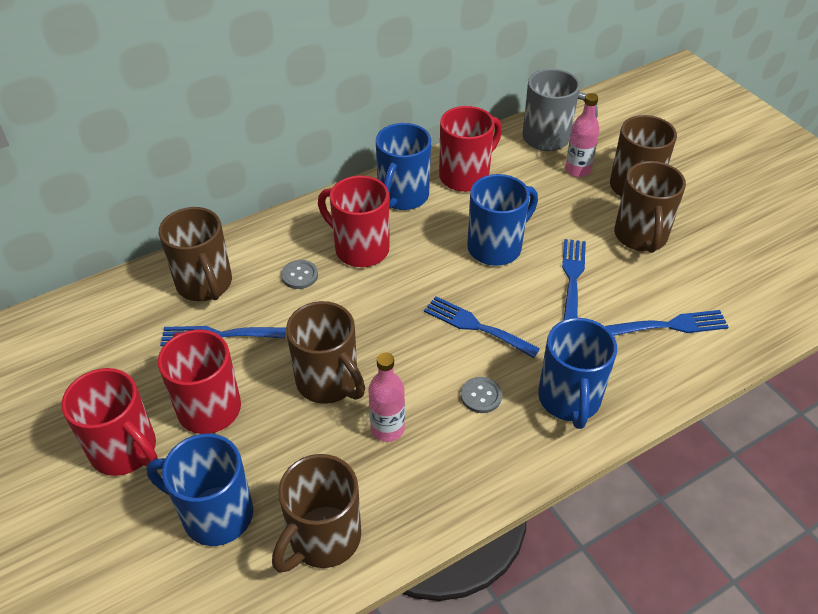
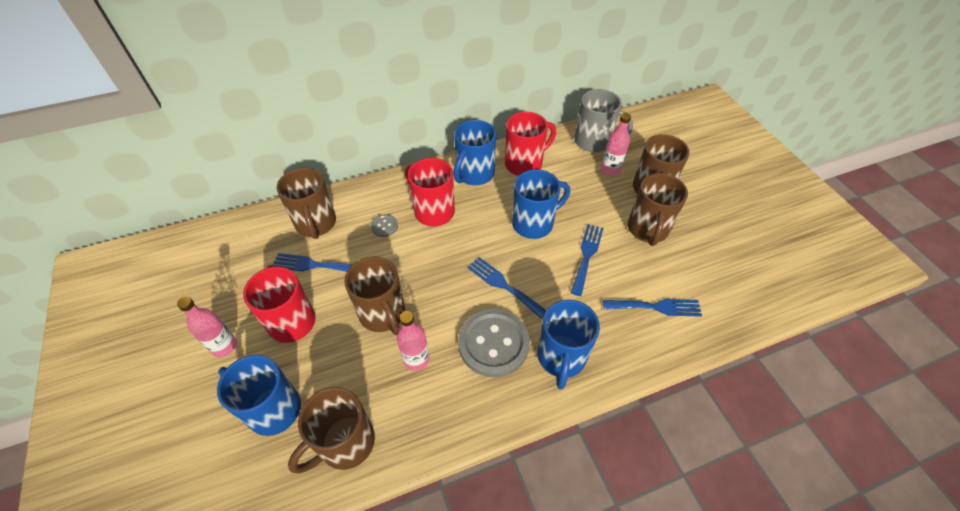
camera: 10 degrees right, 5 degrees up
(125, 450) = (224, 346): red mug -> pink bottle
(481, 396) = (493, 343): grey button -> grey button, size x2.22

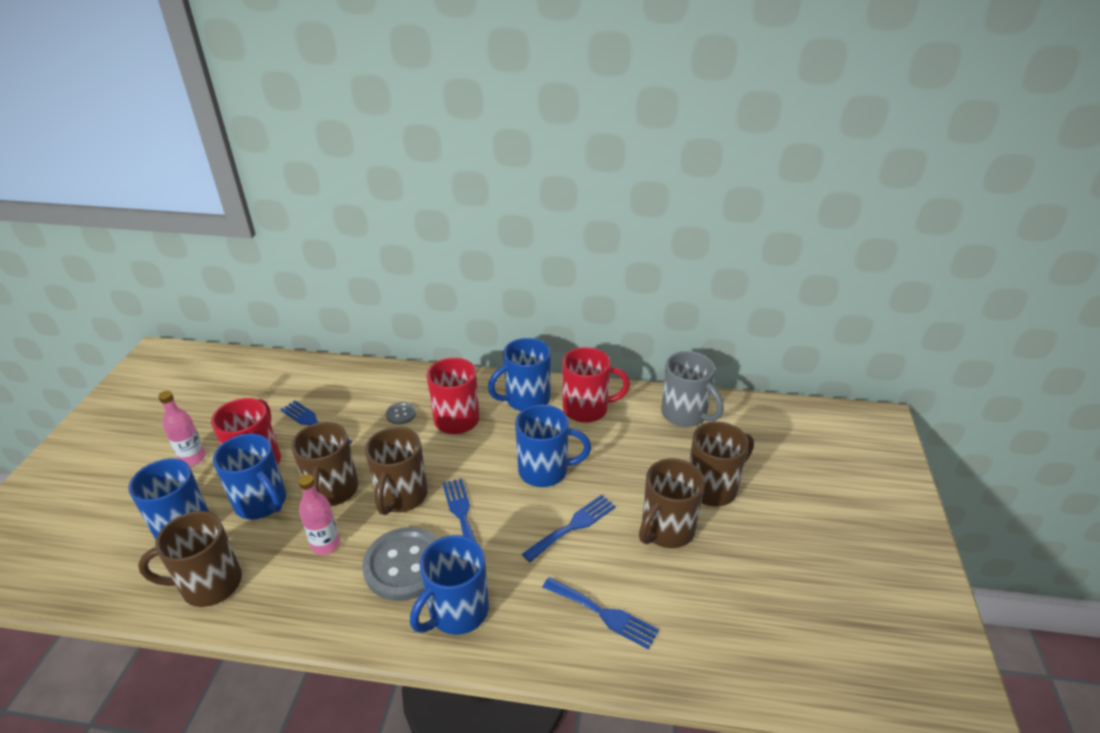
camera: 30 degrees right, 15 degrees down
(316, 224) = (345, 388): brown mug -> brown mug (401, 496)
(329, 353) = (262, 502): none -> blue mug
(610, 169) = (679, 450): pink bottle -> none

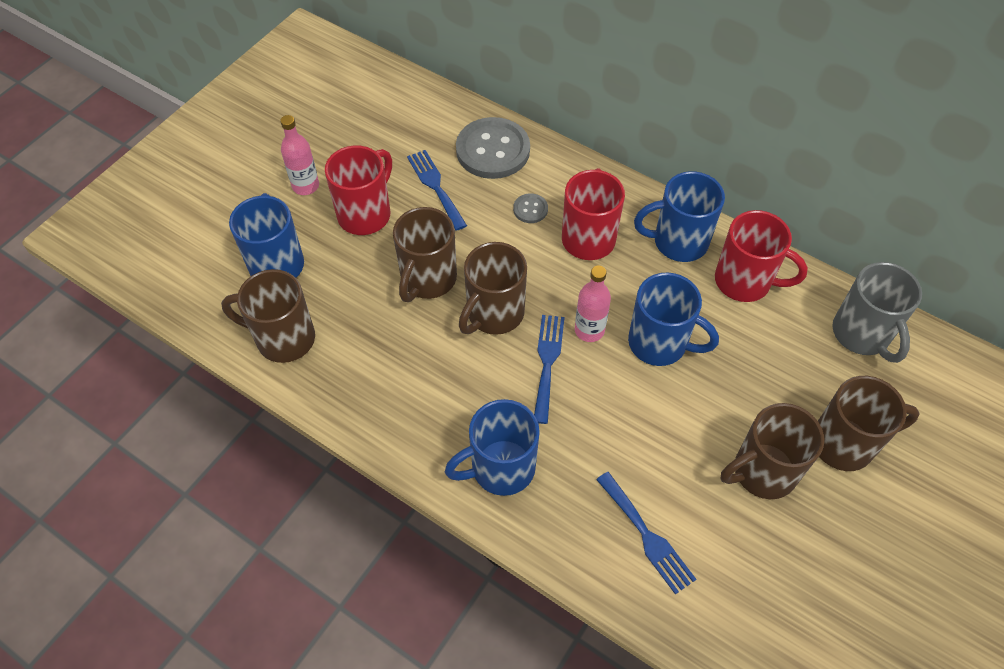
camera: 25 degrees right, 20 degrees up
(262, 502) = (356, 266): blue mug -> none
(326, 544) = (401, 339): pink bottle -> pink bottle (589, 330)
(405, 565) = (469, 395): grey button -> grey button (493, 150)
(573, 526) = (660, 423): blue fork -> none

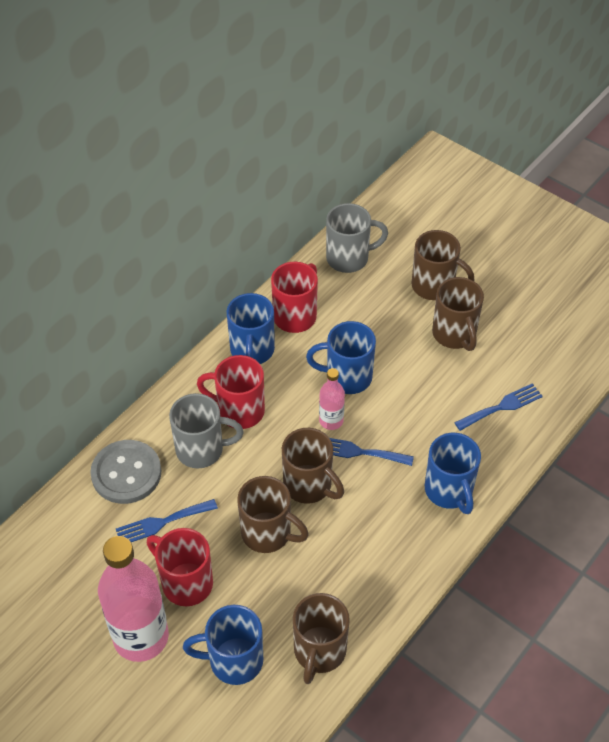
camera: 85 degrees left, 5 degrees down
(305, 186) = (141, 637): pink bottle -> pink bottle, size x2.03
(530, 209) = (201, 450): grey button -> grey mug
(659, 343) = (347, 377): blue mug -> blue mug turned 120 degrees counterclockwise
(845, 443) = (434, 286): brown mug -> brown mug turned 120 degrees clockwise

